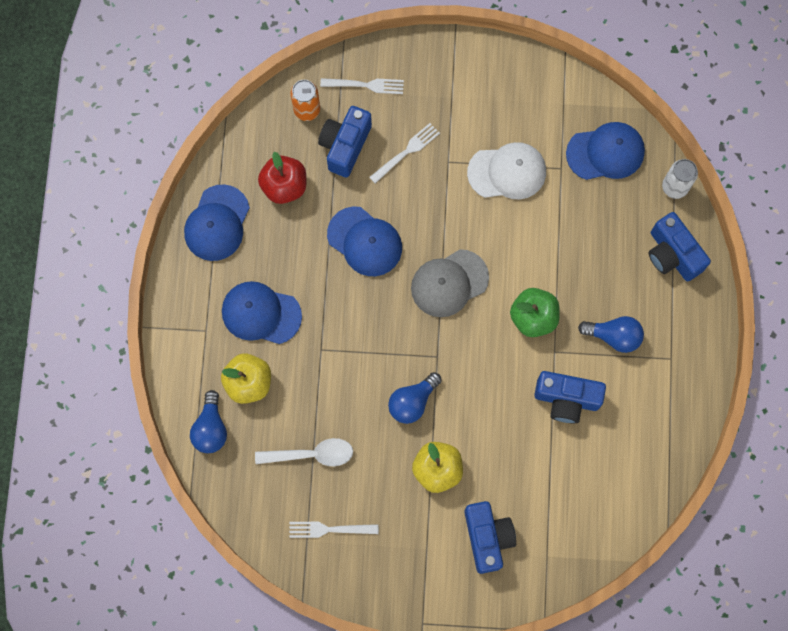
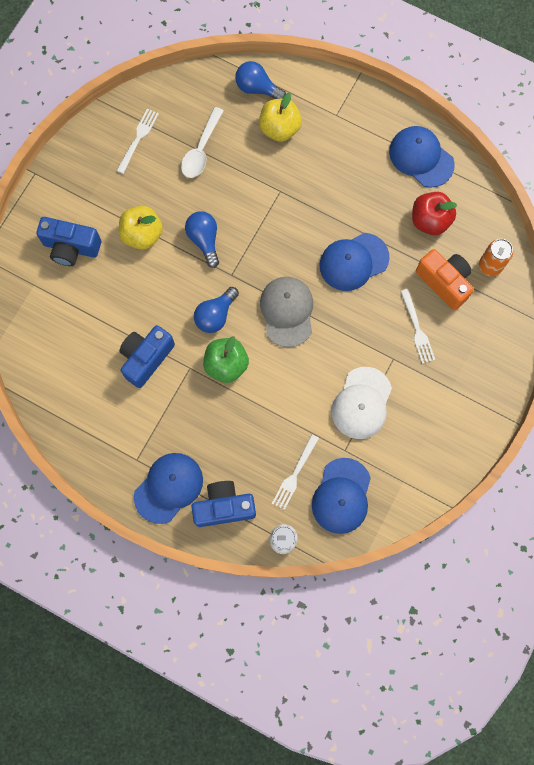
camera: 115 degrees right, 0 degrees up
(261, 313) = (330, 159): blue cap -> blue cap (168, 487)
(345, 146) = (444, 282): blue camera -> orange camera
(365, 85) = (492, 322): white fork -> white fork (295, 474)
(614, 336) = (178, 422): blue light bulb -> blue light bulb (215, 315)

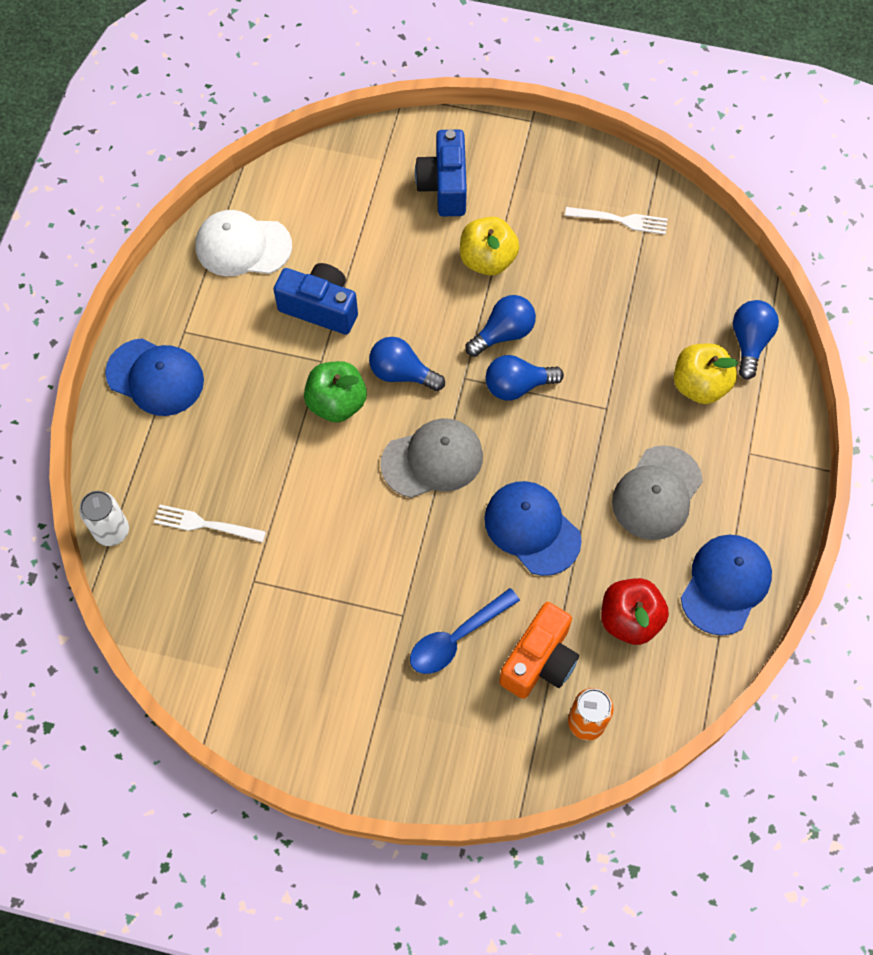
camera: 75 degrees right, 10 degrees down
(201, 150) = (631, 297): white spoon -> none
(224, 507) = (143, 448): blue camera -> none
(247, 242) = (517, 386): none -> blue light bulb
(341, 496) = (188, 592): blue cap -> none
(349, 178) = (657, 493): none -> grey cap
(362, 403) = (326, 588): white cap -> white cap (243, 246)
(417, 329) = (456, 638): white fork -> blue spoon

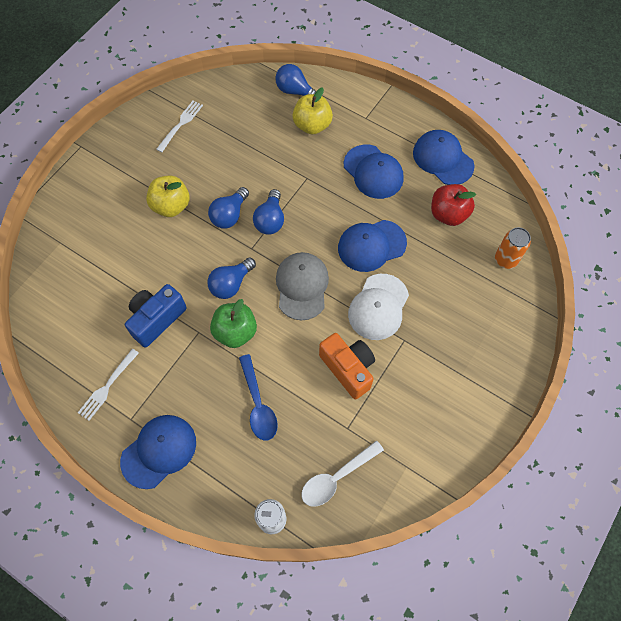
camera: 70 degrees left, 0 degrees up
(185, 588) = (336, 478): none -> white spoon
(205, 524) = (292, 449): white fork -> white fork (107, 386)
(243, 246) = (80, 356): white cap -> white cap (378, 307)
(444, 186) = (102, 212): blue camera -> none
(456, 638) = (430, 313): blue spoon -> blue spoon (258, 404)
(503, 333) = (229, 215): blue light bulb -> blue light bulb turned 135 degrees counterclockwise
(539, 661) = (459, 271): orange camera -> orange camera (348, 368)
(657, 493) = (373, 172): grey cap -> blue cap

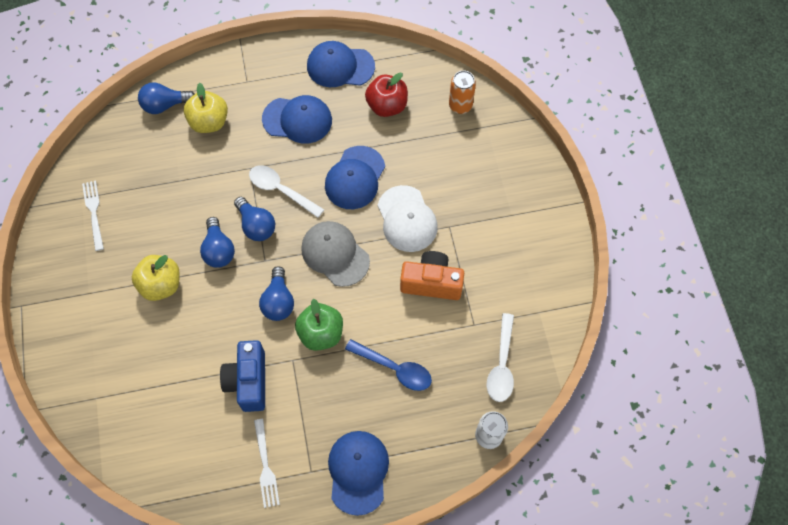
camera: 45 degrees left, 0 degrees up
(311, 210) = (281, 190): none -> white spoon

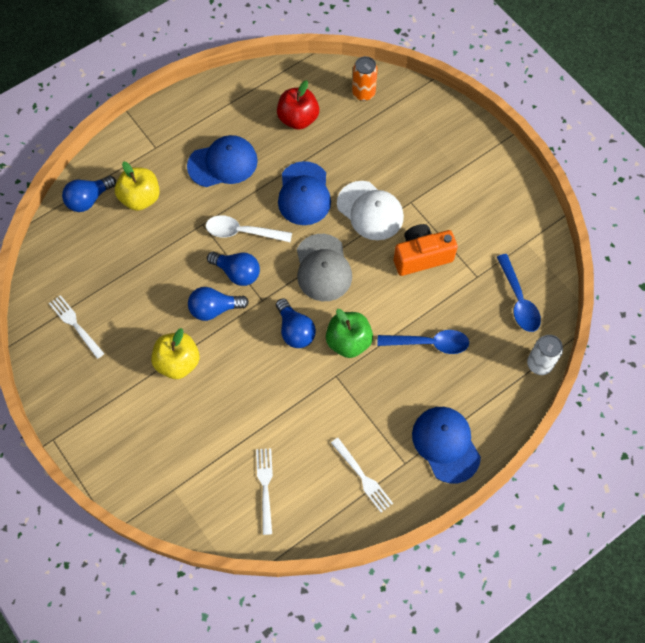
camera: 25 degrees left, 0 degrees up
(175, 434) = (265, 487): none -> white fork
(219, 250) = (214, 309): blue light bulb -> blue light bulb turned 120 degrees clockwise
(248, 381) = (306, 411): blue camera -> none
(335, 254) = (323, 268): grey cap -> grey cap turned 120 degrees counterclockwise
(340, 66) = (236, 100): blue cap -> none
(501, 365) = (518, 300): white spoon -> blue spoon

